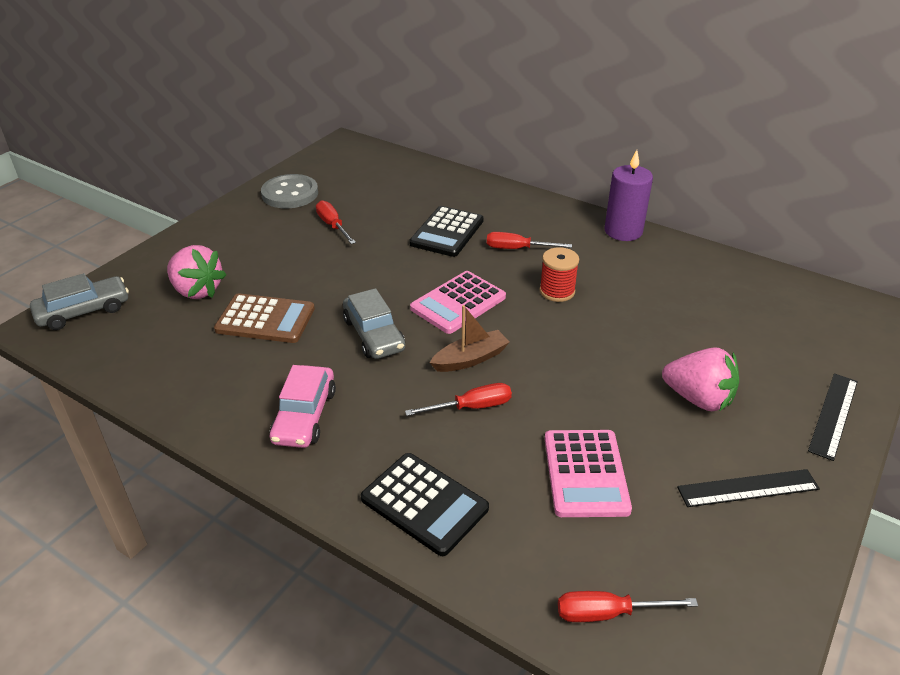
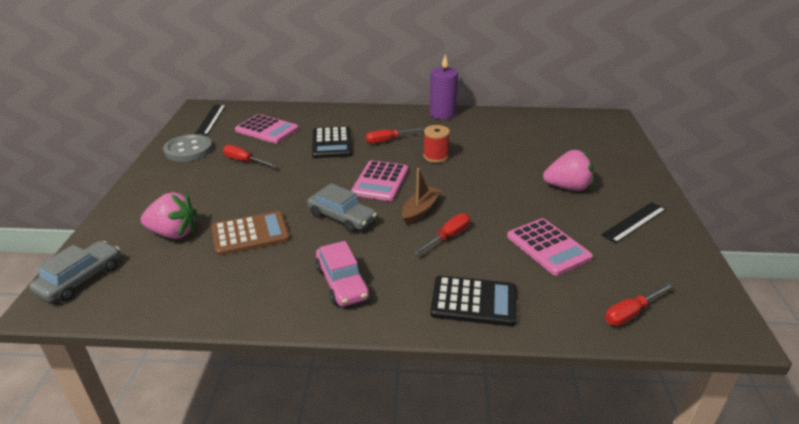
camera: 30 degrees left, 5 degrees down
(390, 192) = (267, 130): none -> pink calculator
(833, 415) = (637, 172): black ruler -> black ruler (211, 119)

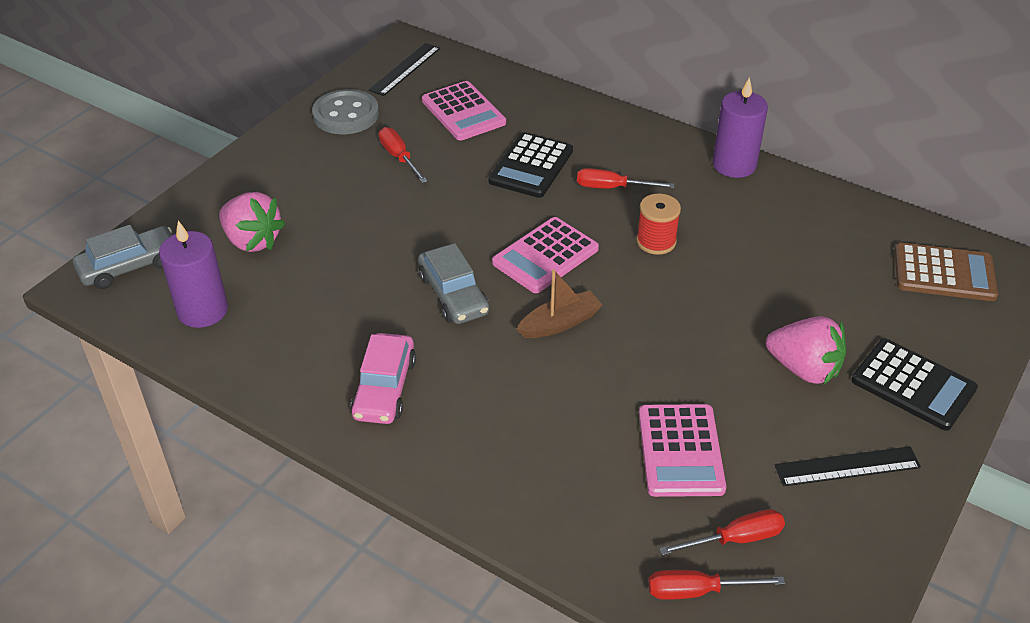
camera: 30 degrees right, 10 degrees up
(165, 286) = (202, 310): none -> purple candle
(250, 234) = (332, 276): brown calculator -> brown calculator (944, 273)
(448, 237) = (561, 378): red screwdriver -> red screwdriver (735, 539)
(474, 301) = (514, 482): black calculator -> black calculator (913, 385)

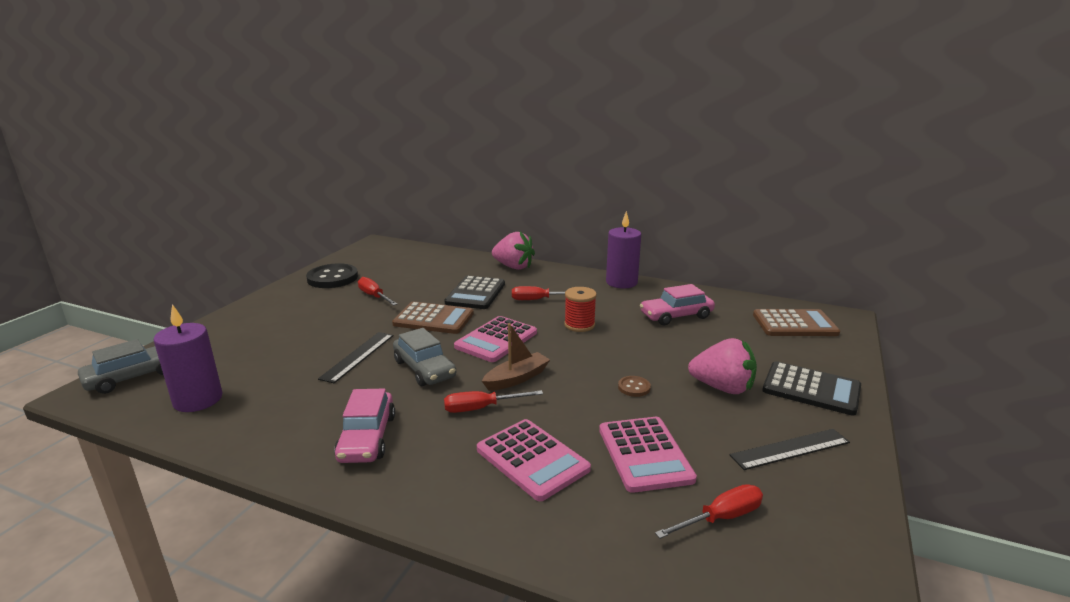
camera: 10 degrees left, 20 degrees down
(252, 241) = (250, 351): pink strawberry -> pink strawberry (513, 267)
(346, 115) = (332, 278): grey button -> black button
(405, 69) = (376, 254): black ruler -> black ruler (358, 356)
(463, 112) = (421, 271): pink calculator -> pink calculator (532, 459)
(472, 209) = (433, 319): none -> brown calculator
(696, 355) = (634, 387): none -> brown button
(697, 591) = (703, 570): red screwdriver -> red screwdriver (481, 408)
(789, 239) = (676, 316): none -> pink car

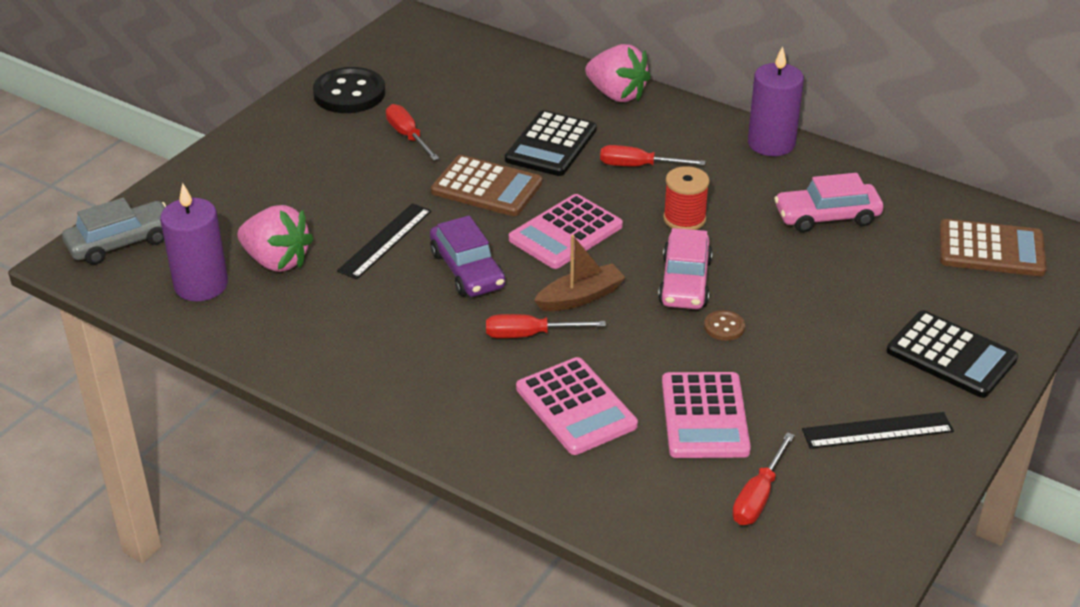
camera: 10 degrees right, 15 degrees up
(367, 438) = (395, 358): pink car -> pink car (685, 282)
(424, 369) = (467, 270): grey car -> purple car
(720, 518) = (758, 496): red screwdriver -> red screwdriver turned 135 degrees clockwise
(722, 388) = (837, 340): pink strawberry -> pink strawberry (276, 261)

